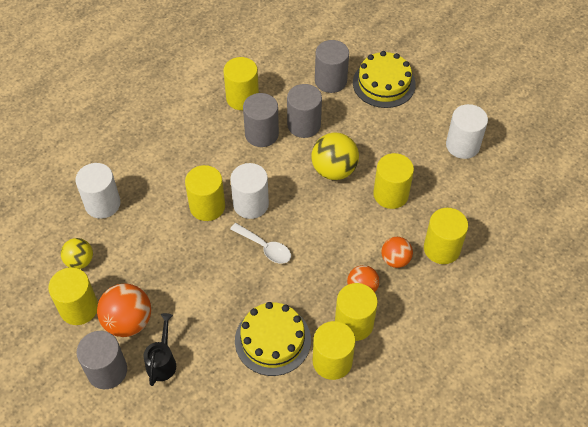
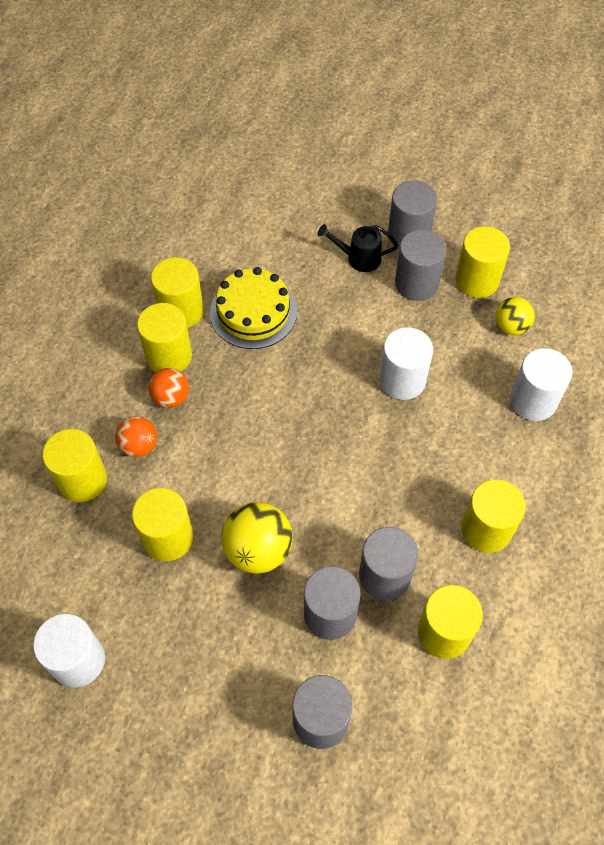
camera: 160 degrees right, 5 degrees up
(128, 321) = (416, 283): orange ball -> grey cylinder
(162, 361) = (358, 258): black watering can -> black watering can turned 105 degrees clockwise
(207, 206) = (403, 439): yellow cylinder -> yellow cylinder (486, 529)
(251, 204) = (349, 461): white cylinder -> white cylinder (402, 380)
(265, 247) = (306, 410): white spoon -> none
(384, 83) = (231, 746): yellow cake -> none

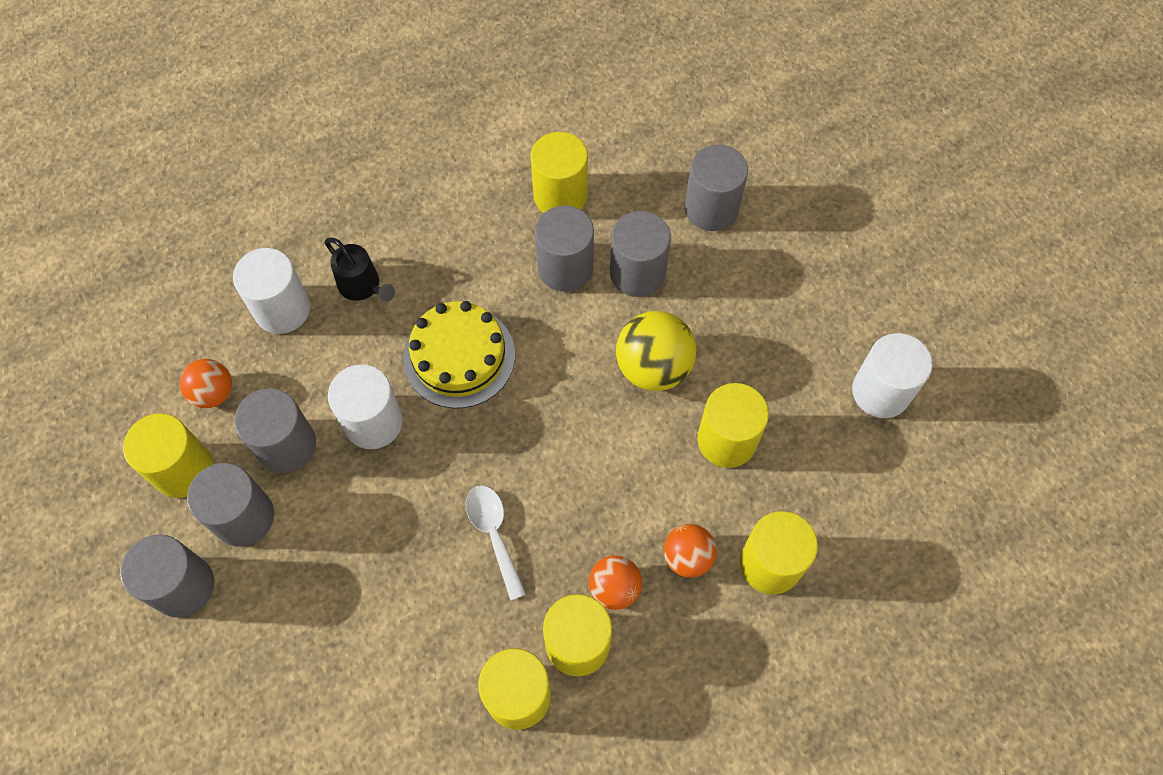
camera: 140 degrees left, 5 degrees up
(253, 312) = (442, 625): yellow cake -> yellow cake (459, 356)
(268, 374) = (494, 535): none -> white spoon
(358, 258) = (267, 601): black watering can -> black watering can (363, 286)
(437, 332) = (286, 445): none -> grey cylinder
(486, 529) = (446, 240): yellow cylinder -> none
(511, 326) = (213, 393): yellow ball -> orange ball

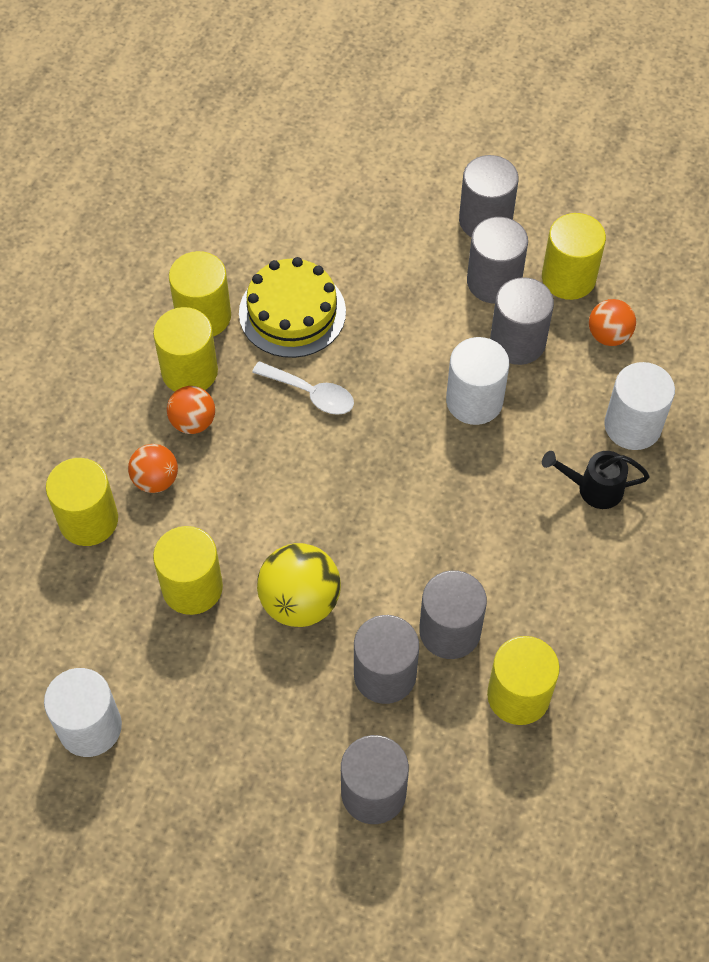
camera: 140 degrees right, 5 degrees down
(459, 356) = (461, 493): yellow cake -> yellow cake (292, 312)

